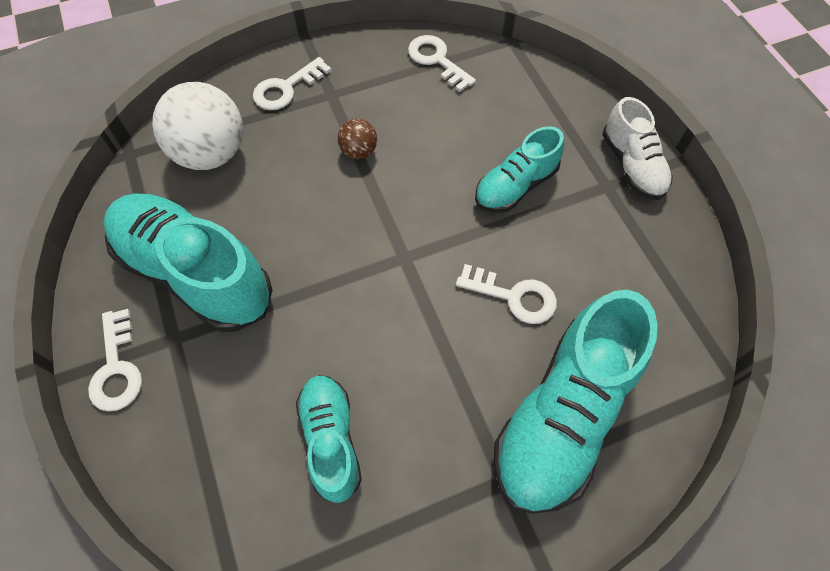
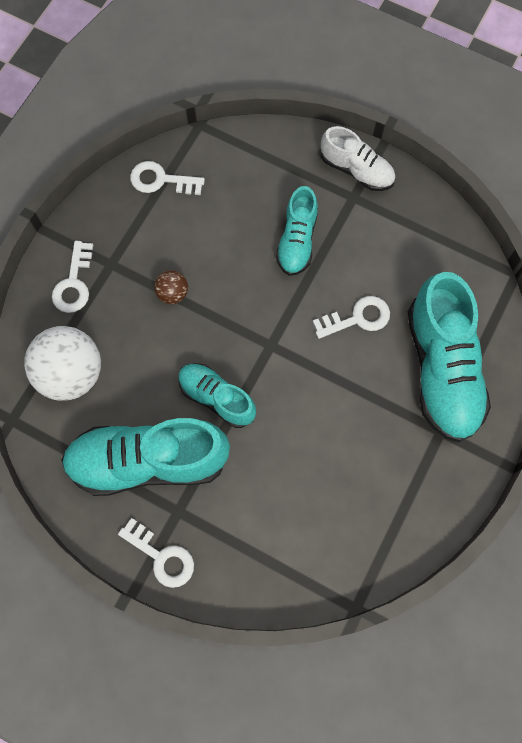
camera: 40 degrees left, 10 degrees up
(331, 440) = (329, 488): turquoise shoe -> turquoise shoe (217, 398)

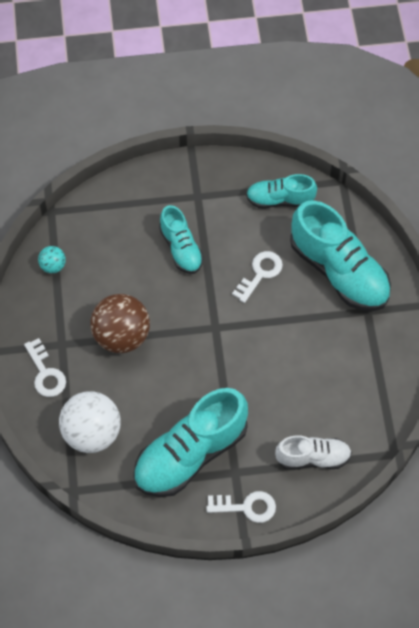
camera: 35 degrees left, 10 degrees down
(161, 180) = (53, 266): white key -> turquoise ball
(173, 293) = (121, 336): brown ball -> brown ball, size x2.09
(217, 398) = (205, 384): turquoise shoe -> turquoise shoe (280, 200)
(356, 170) = (186, 176): white shoe -> white shoe (312, 458)

